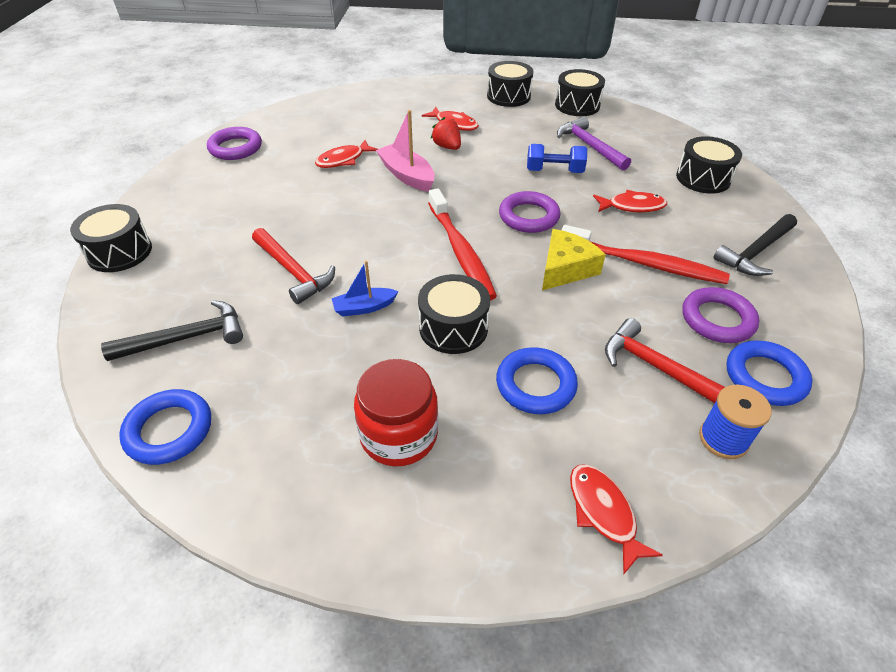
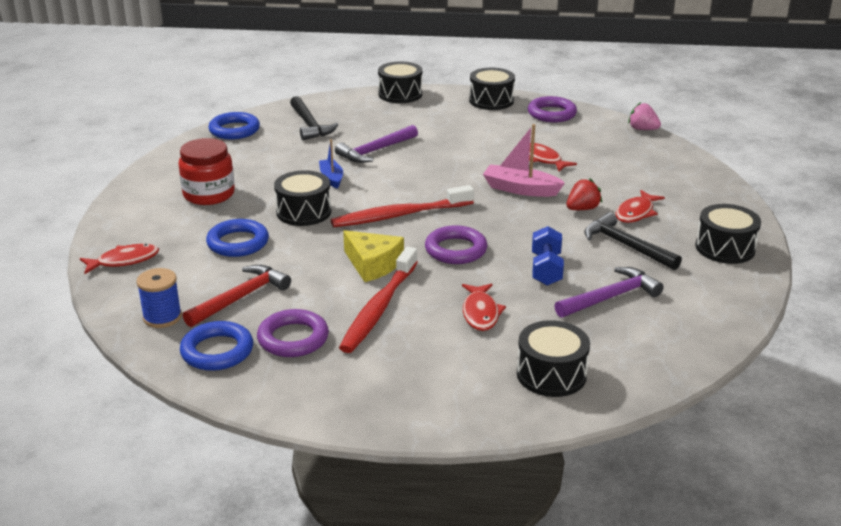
camera: 90 degrees right, 15 degrees down
(292, 105) = (642, 129): none -> pink strawberry
(293, 272) = (375, 151): red hammer -> purple hammer
(407, 175) = (520, 189): pink boat -> pink boat turned 120 degrees counterclockwise
(577, 105) = (722, 297): black drum -> black drum (491, 101)
(755, 252) = (396, 385): black hammer -> black hammer (626, 245)

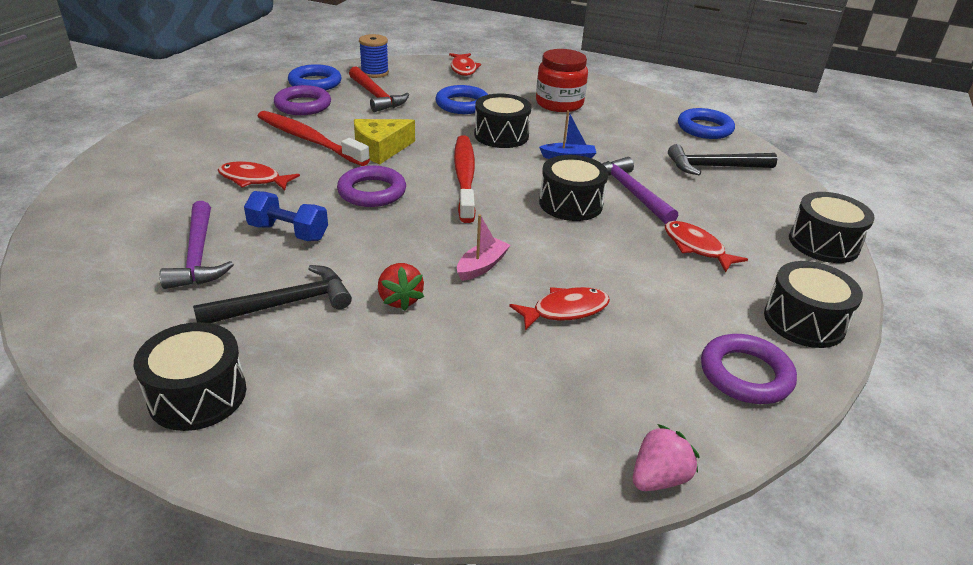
camera: 105 degrees right, 5 degrees up
(520, 189) = (482, 266): pink boat -> pink boat, size x0.64
(551, 374) = (131, 189): black drum -> black drum (570, 204)
(636, 213) = (357, 344): red fish -> red fish (696, 247)

